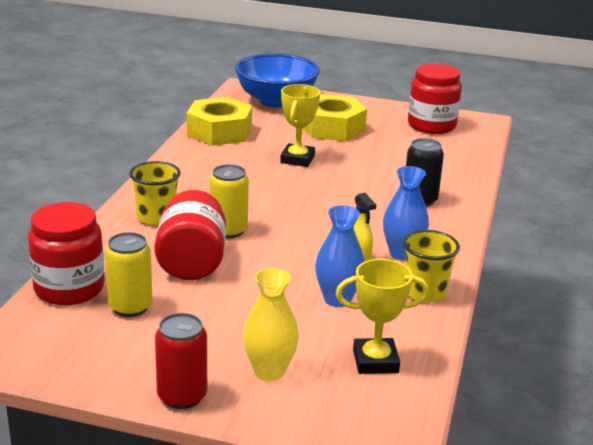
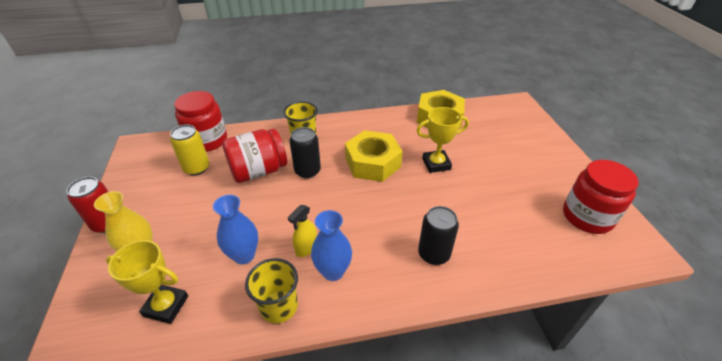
camera: 65 degrees right, 15 degrees up
(228, 230) = (307, 171): yellow can -> black can
(276, 101) = (517, 122): blue bowl -> none
(332, 128) = (507, 162): yellow nut -> yellow nut (373, 163)
(375, 361) = (166, 306): yellow trophy -> yellow trophy turned 45 degrees counterclockwise

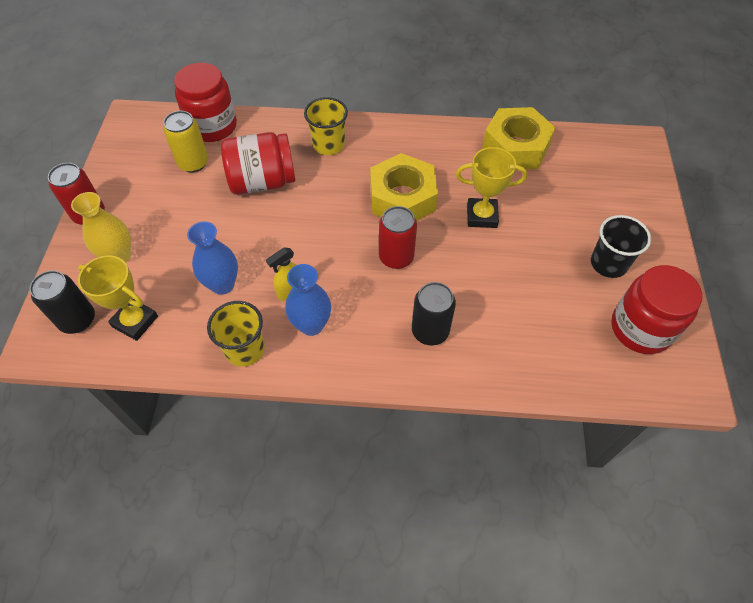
camera: 15 degrees right, 15 degrees up
(307, 171) = (320, 193): black can -> black can (78, 320)
(384, 204) = (396, 257): none -> red can
(540, 178) = (608, 264): none -> black cup

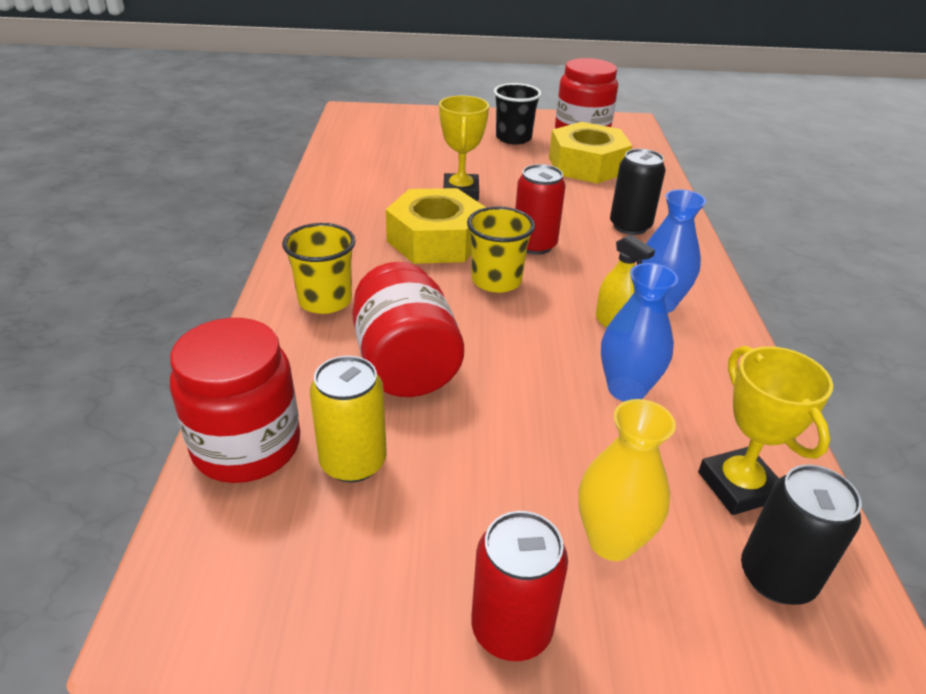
camera: 95 degrees left, 20 degrees down
(135, 321) = (738, 486): yellow trophy -> yellow trophy turned 45 degrees counterclockwise
(245, 349) = (722, 357): yellow cup -> yellow cup (496, 280)
(515, 147) = (350, 168): yellow nut -> yellow nut (587, 165)

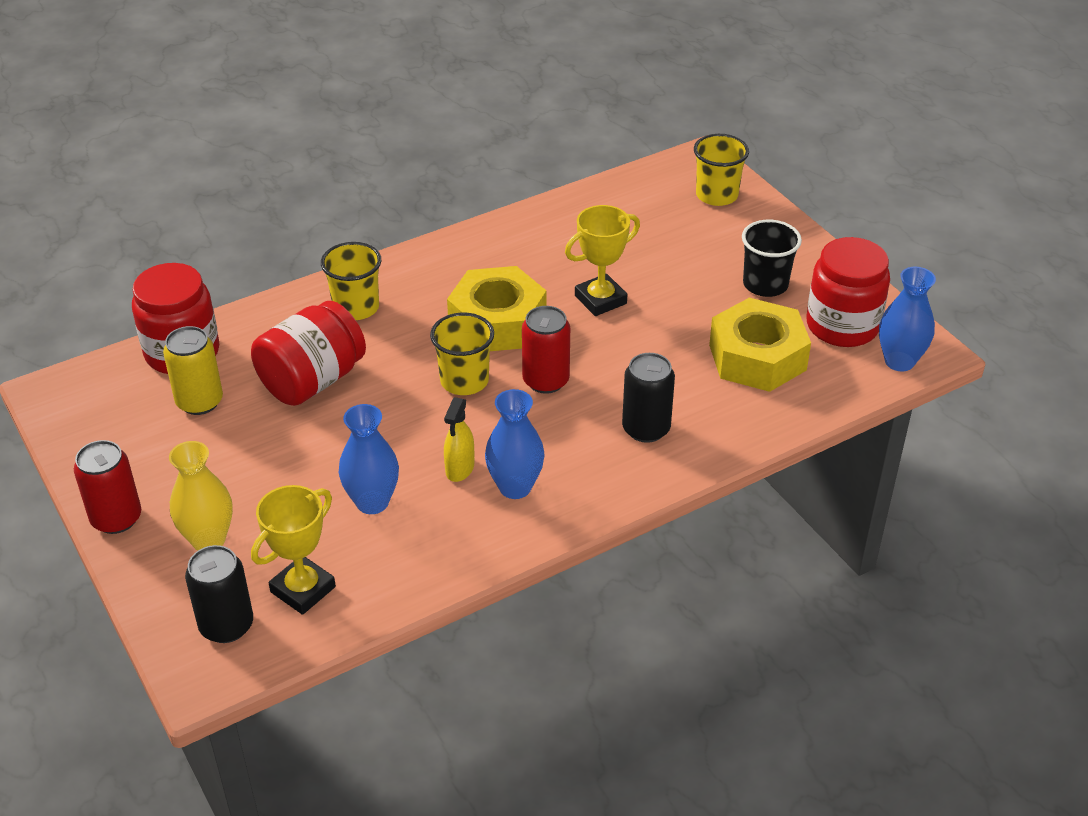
camera: 60 degrees right, 5 degrees up
(398, 120) = (716, 195): none -> yellow cup
(632, 131) = (899, 361): none -> blue vase

